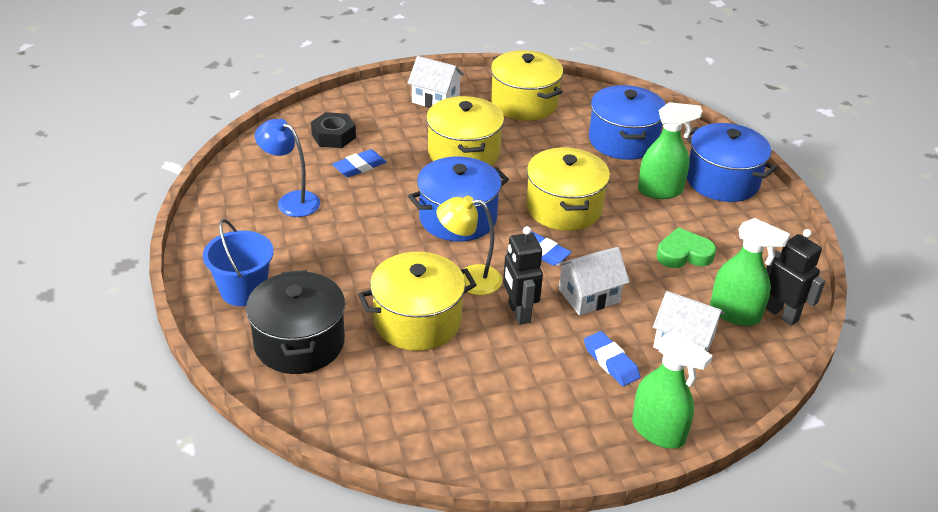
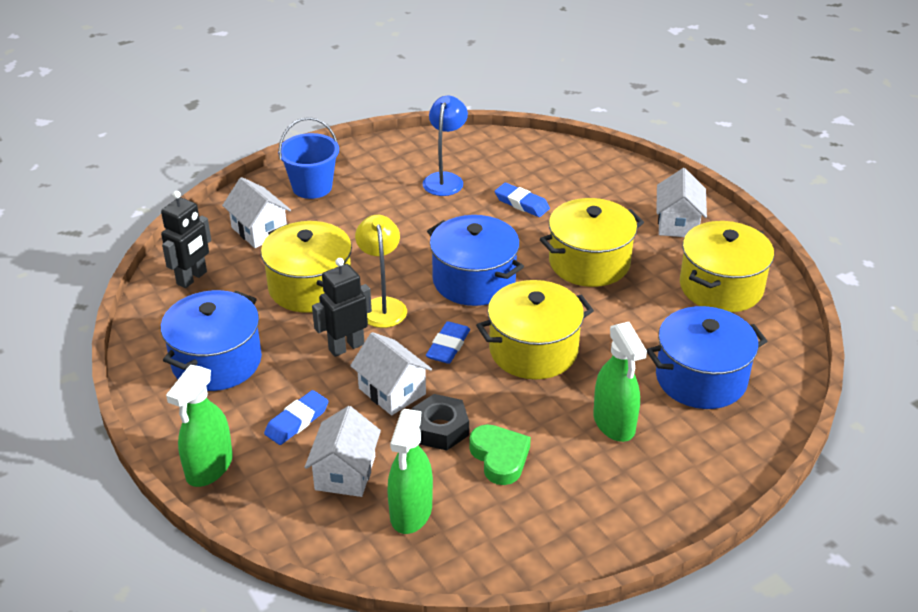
camera: 75 degrees right, 0 degrees up
(299, 343) = (259, 230): black pot -> white house
(333, 136) = (562, 177): black nut -> black nut (440, 429)
(722, 181) = (672, 479): blue pot -> blue pot (216, 361)
(781, 314) = (427, 555): black robot -> black robot (192, 278)

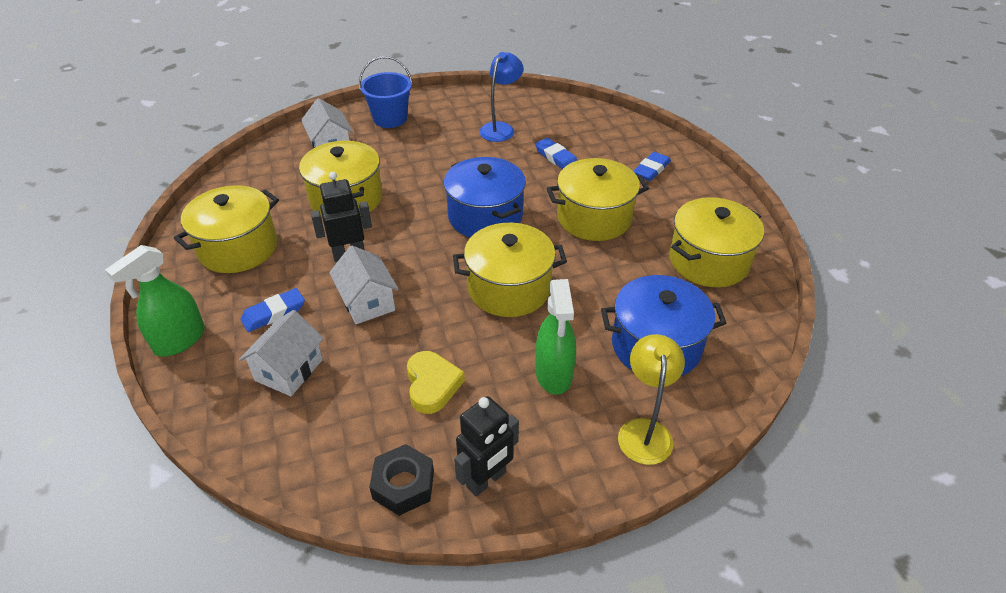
camera: 15 degrees right, 5 degrees up
(192, 278) = (258, 176): black robot -> black robot (486, 480)
(216, 361) = (238, 248): blue pot -> yellow pot
(382, 306) = (397, 225): yellow lamp -> yellow lamp (644, 430)
(411, 512) = (326, 422): green spray bottle -> none
(440, 429) = (392, 346): black nut -> black nut (403, 485)
(448, 346) = (435, 270): blue eraser -> blue eraser (651, 170)
(500, 457) = (432, 385): green heart -> yellow heart
(678, 223) = (689, 197): white house -> none

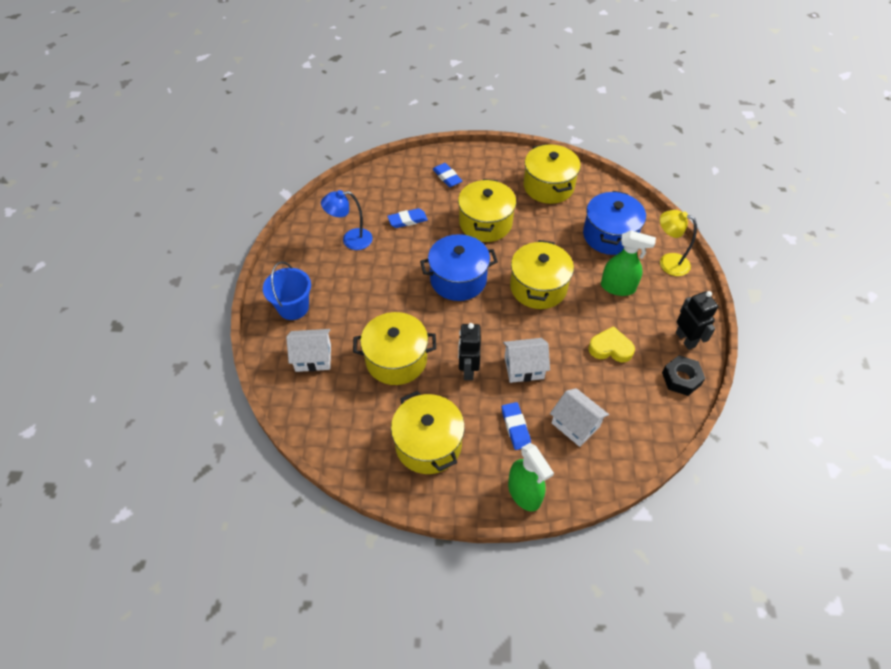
camera: 70 degrees left, 10 degrees up
(500, 128) = (351, 240): blue lamp -> blue lamp turned 60 degrees counterclockwise

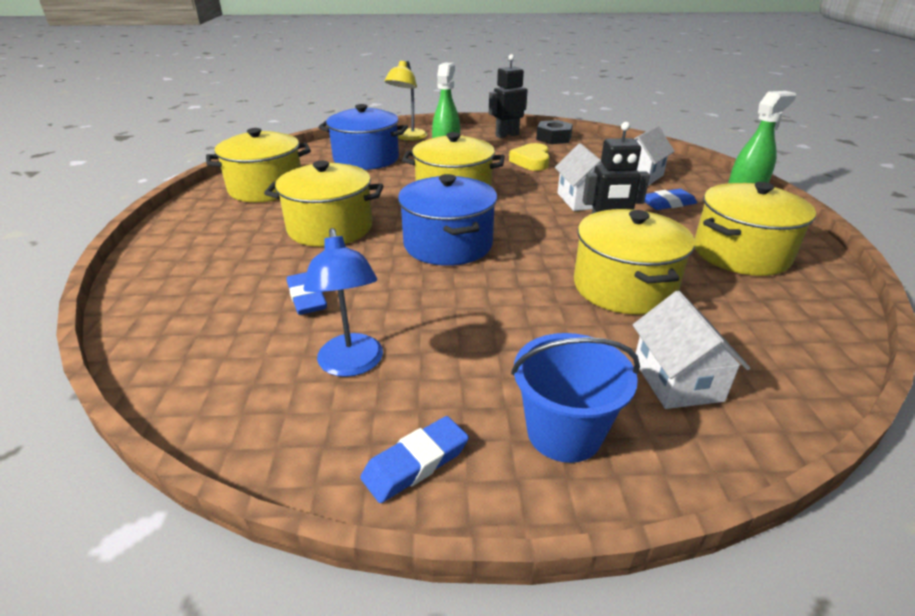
camera: 95 degrees left, 20 degrees down
(447, 177) = (204, 263): blue eraser -> blue eraser (416, 463)

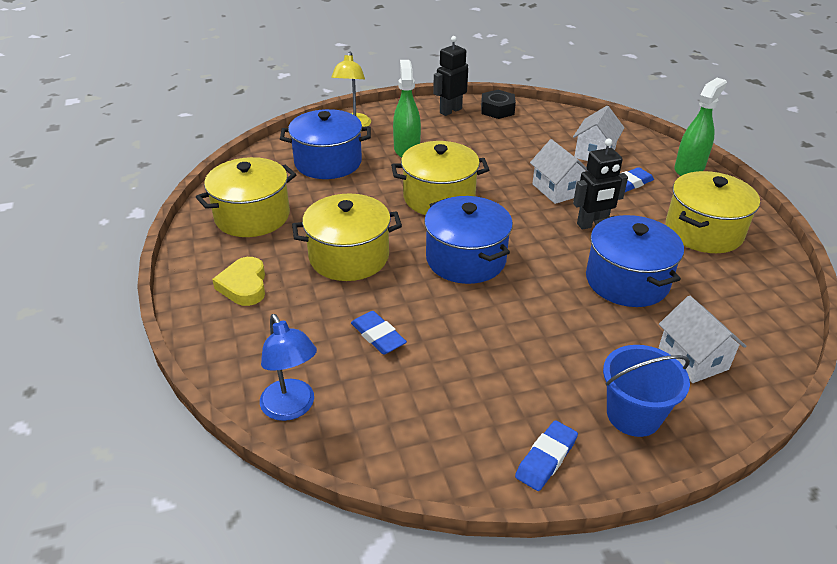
camera: 15 degrees left, 5 degrees up
(352, 365) = (455, 392): blue lamp -> blue lamp (292, 408)
(531, 161) = (491, 145): yellow heart -> yellow heart (244, 286)
(623, 287) = (627, 281): yellow pot -> blue pot

